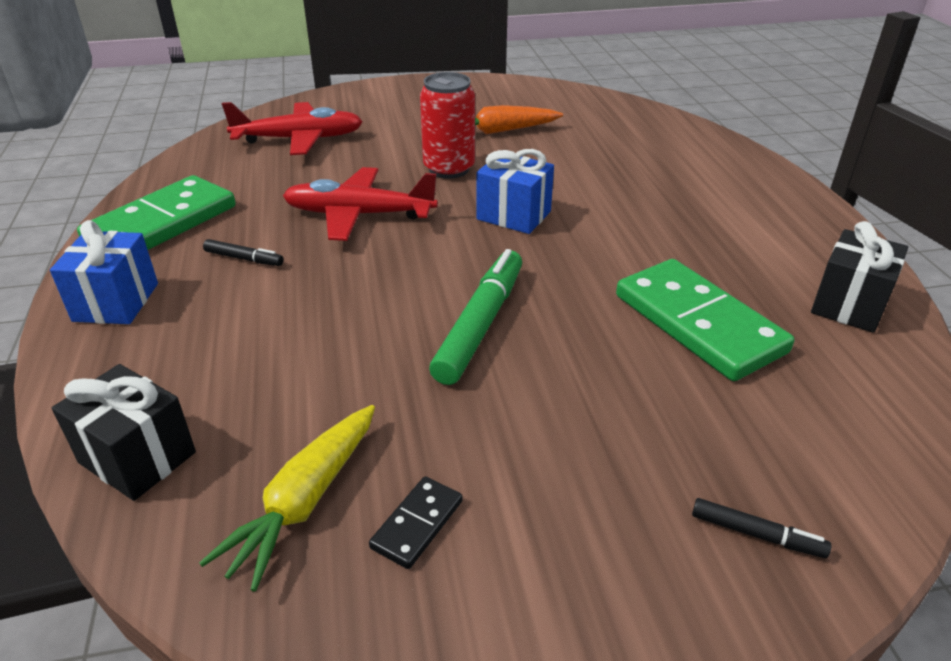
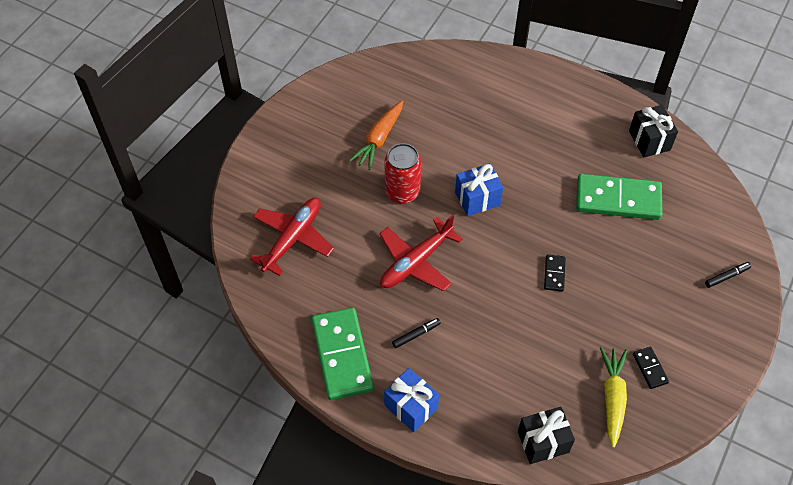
camera: 50 degrees left, 20 degrees up
(304, 502) = (612, 397): yellow carrot -> yellow carrot turned 150 degrees counterclockwise
(480, 324) = (554, 274): green marker -> black domino

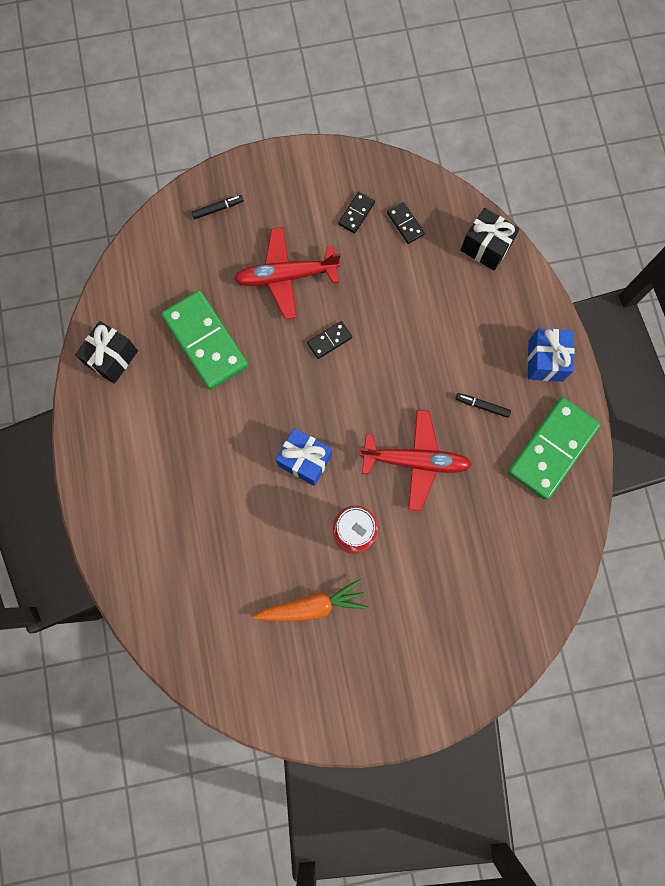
camera: 130 degrees left, 20 degrees up
(292, 238) = (486, 589): red plane -> red plane (286, 276)
(612, 397) = (405, 224): yellow carrot -> black domino
(727, 276) = (218, 209): black marker -> black marker turned 135 degrees clockwise

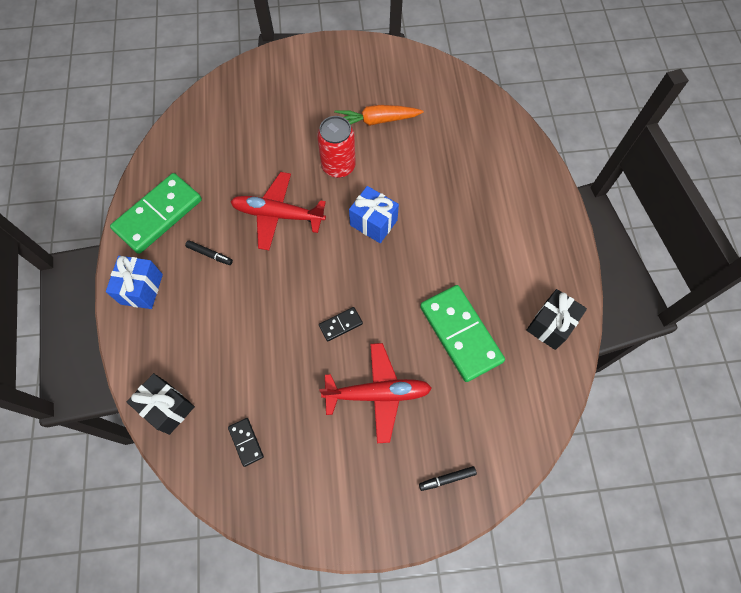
camera: 175 degrees left, 10 degrees down
(356, 213) = (296, 459): black domino -> none

